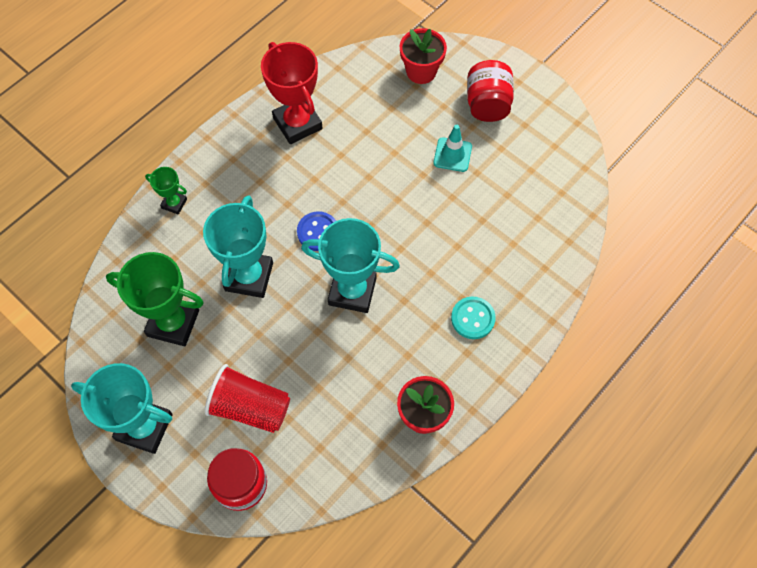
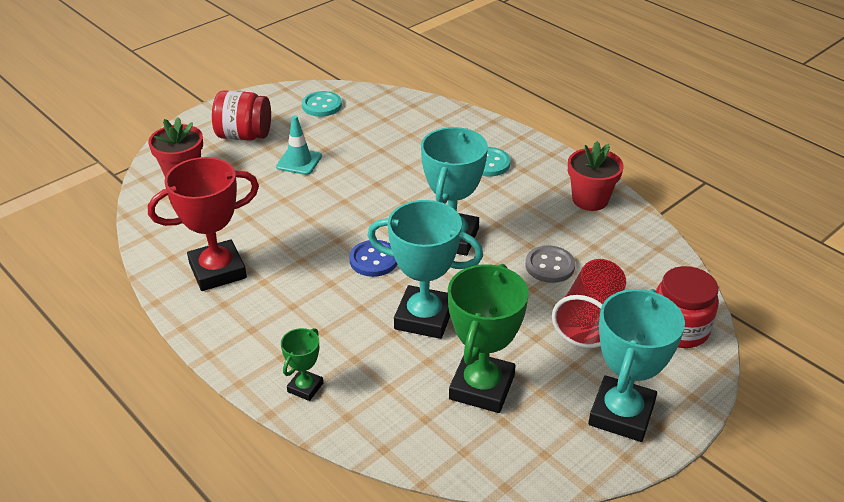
camera: 85 degrees left, 25 degrees down
(319, 375) = (550, 266): none -> grey button
(551, 159) = (322, 105): none -> turquoise button

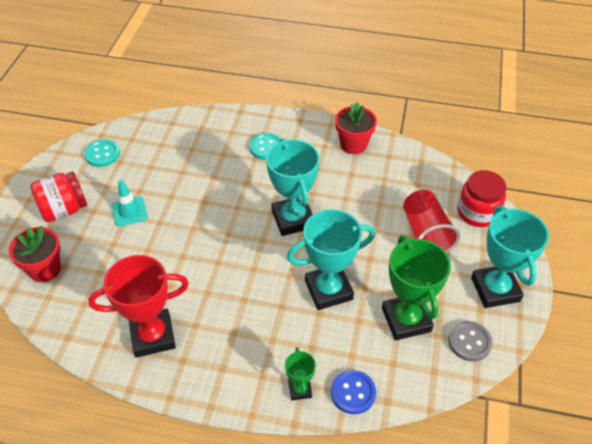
camera: 35 degrees left, 10 degrees up
(218, 271) = (153, 336): red trophy -> red trophy turned 45 degrees clockwise
(374, 260) = (257, 264): blue button -> blue button (353, 393)
(550, 266) = (371, 208): grey button -> grey button (469, 342)

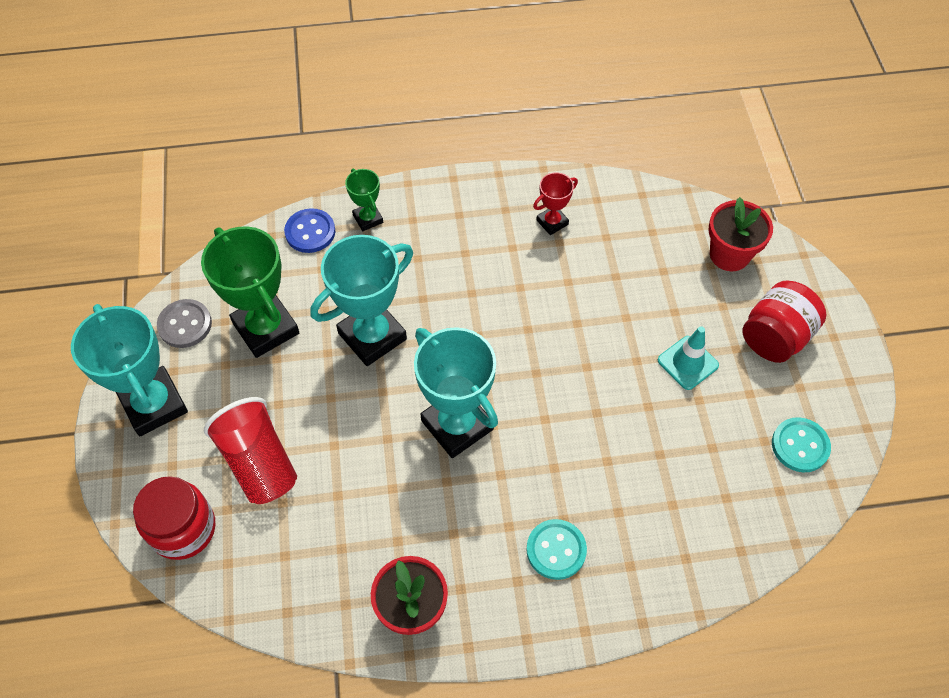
camera: 160 degrees right, 10 degrees up
(153, 336) = (552, 222): red trophy -> red trophy, size x0.50

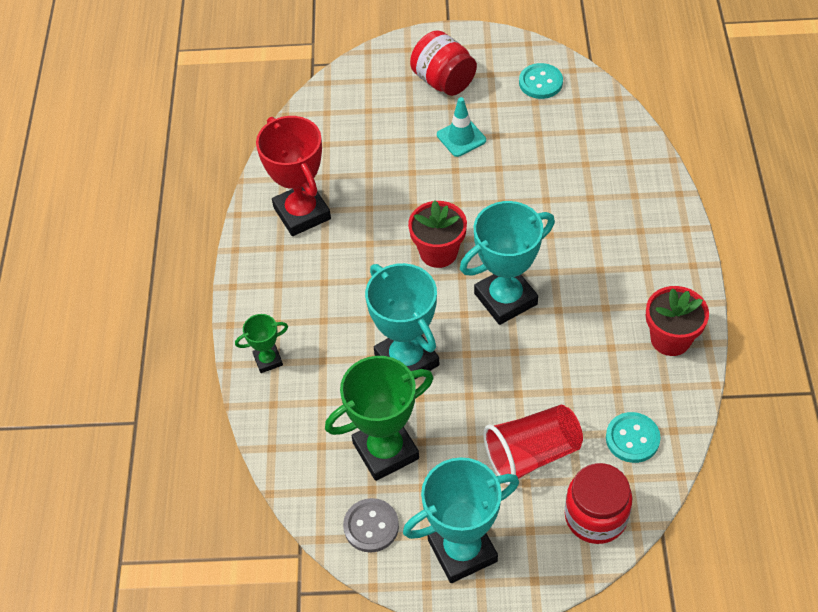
camera: 80 degrees left, 5 degrees down
(310, 232) = (274, 411): blue button -> none
(552, 222) = (302, 213): red trophy -> red trophy, size x2.00
(556, 550) = (621, 240): turquoise button -> turquoise button (632, 438)
(729, 254) = (359, 97): red flower pot -> red flower pot (438, 252)

